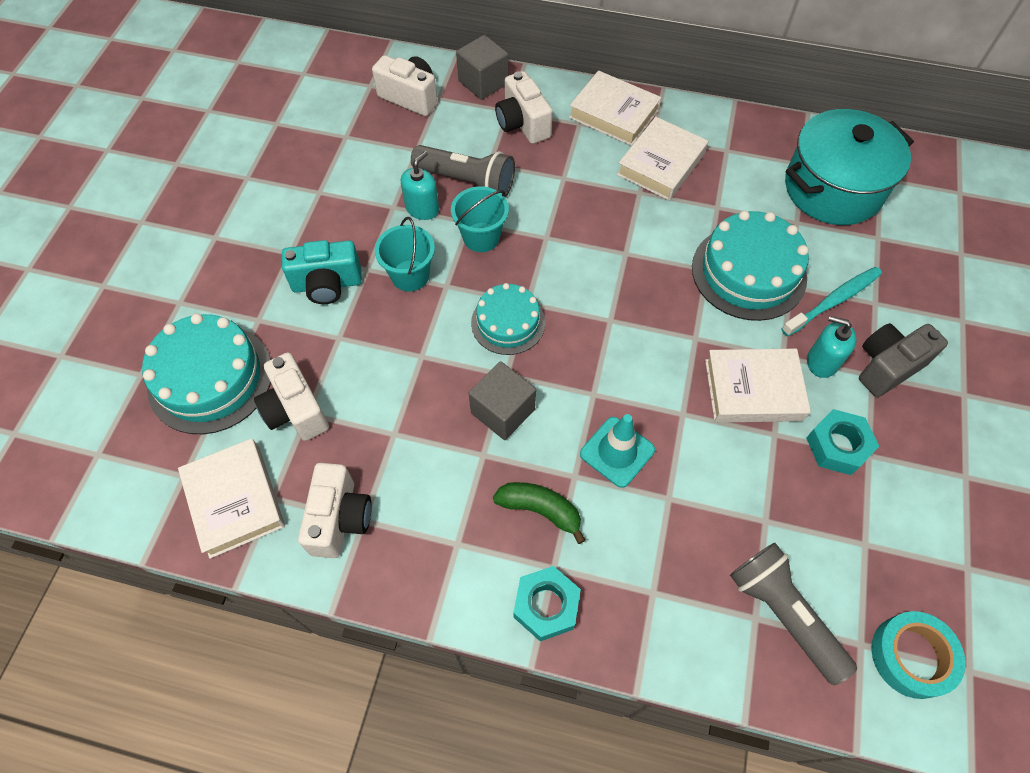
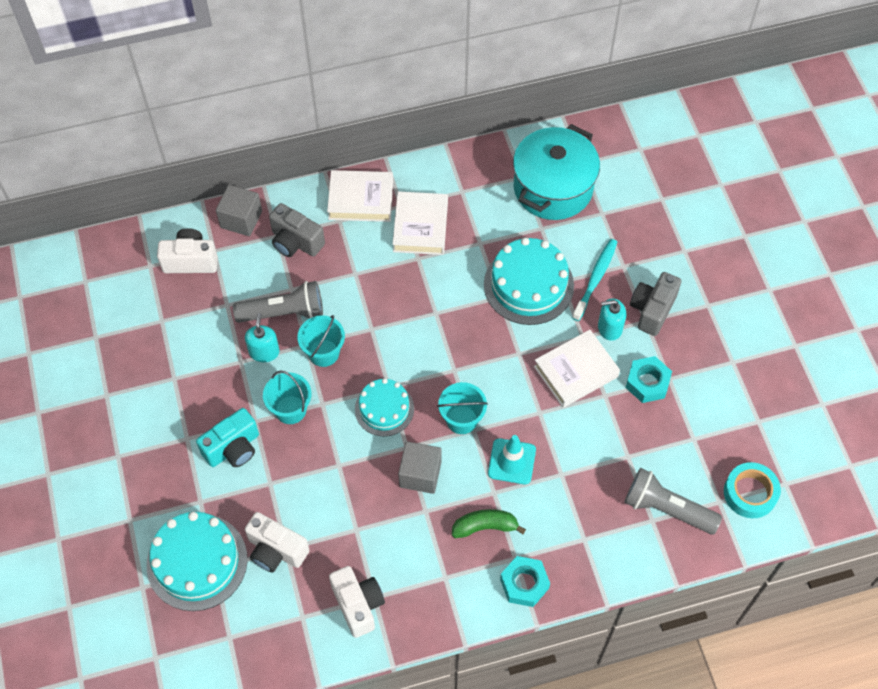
camera: 30 degrees left, 0 degrees up
(235, 500) = (278, 633): white book -> none
(522, 124) = (295, 242): white camera -> grey camera
(586, 376) = (462, 419): none -> turquoise bucket

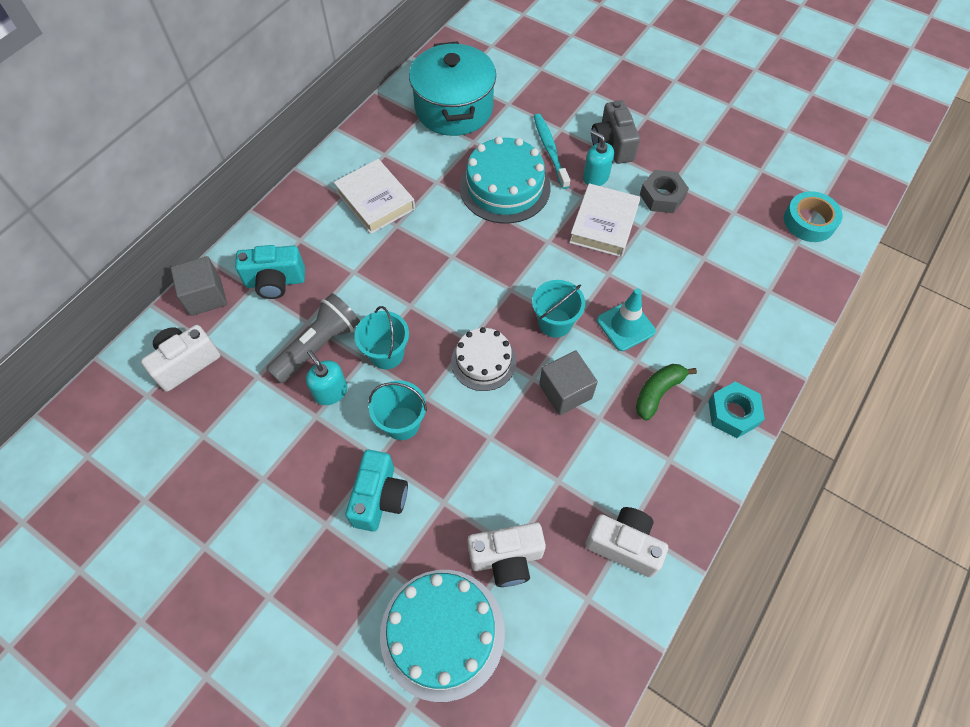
camera: 40 degrees left, 0 degrees up
(295, 242) = (275, 282): grey camera -> turquoise camera
(361, 199) = (304, 212): white book -> none
(384, 409) = (483, 361): turquoise cake -> white cake
(609, 328) = (595, 177): turquoise soap dispenser -> turquoise soap dispenser turned 90 degrees clockwise
(647, 383) = (662, 196): turquoise nut -> grey nut
(666, 509) = (769, 275): grey flashlight -> none

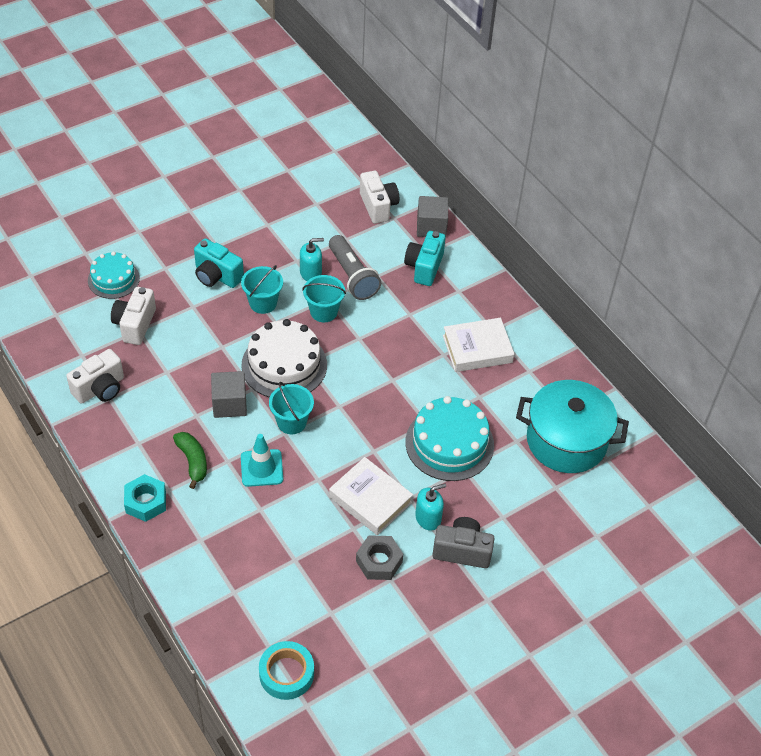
camera: 110 degrees right, 10 degrees down
(442, 633) = (113, 279): turquoise cake -> turquoise cake, size x0.63
(483, 361) = (284, 365): white cake -> white cake, size x1.59
(550, 150) = (478, 496): turquoise toothbrush -> none

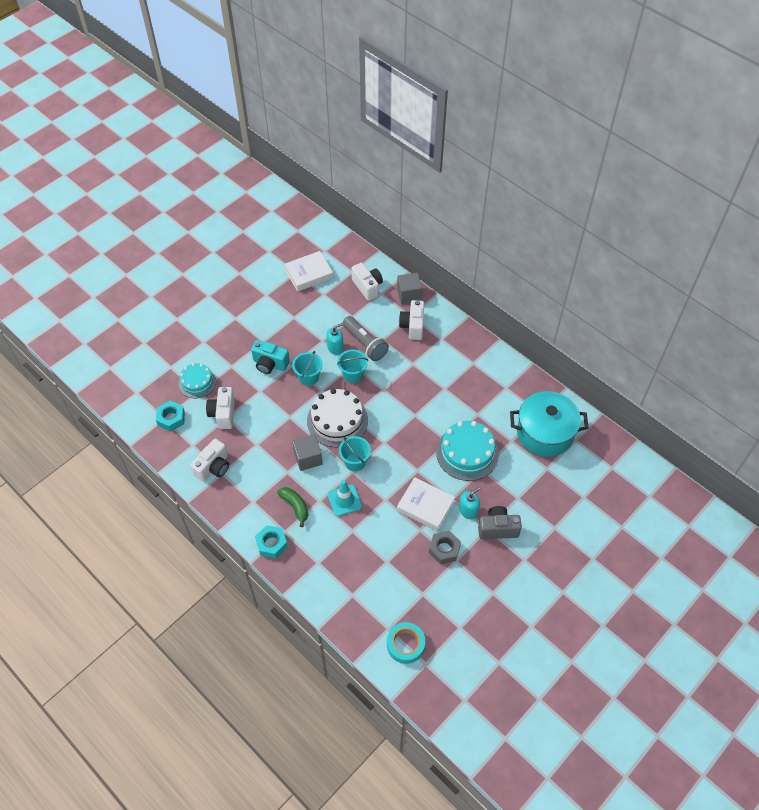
camera: 10 degrees left, 5 degrees up
(65, 316) = (171, 418): none -> turquoise nut
(424, 267) = (412, 326): turquoise camera -> white camera
(477, 349) = (466, 379): white book -> white book (309, 274)

